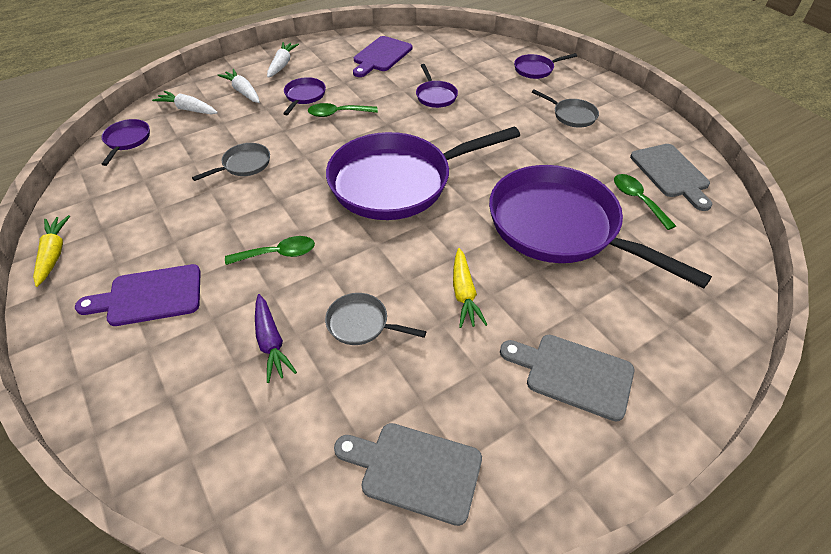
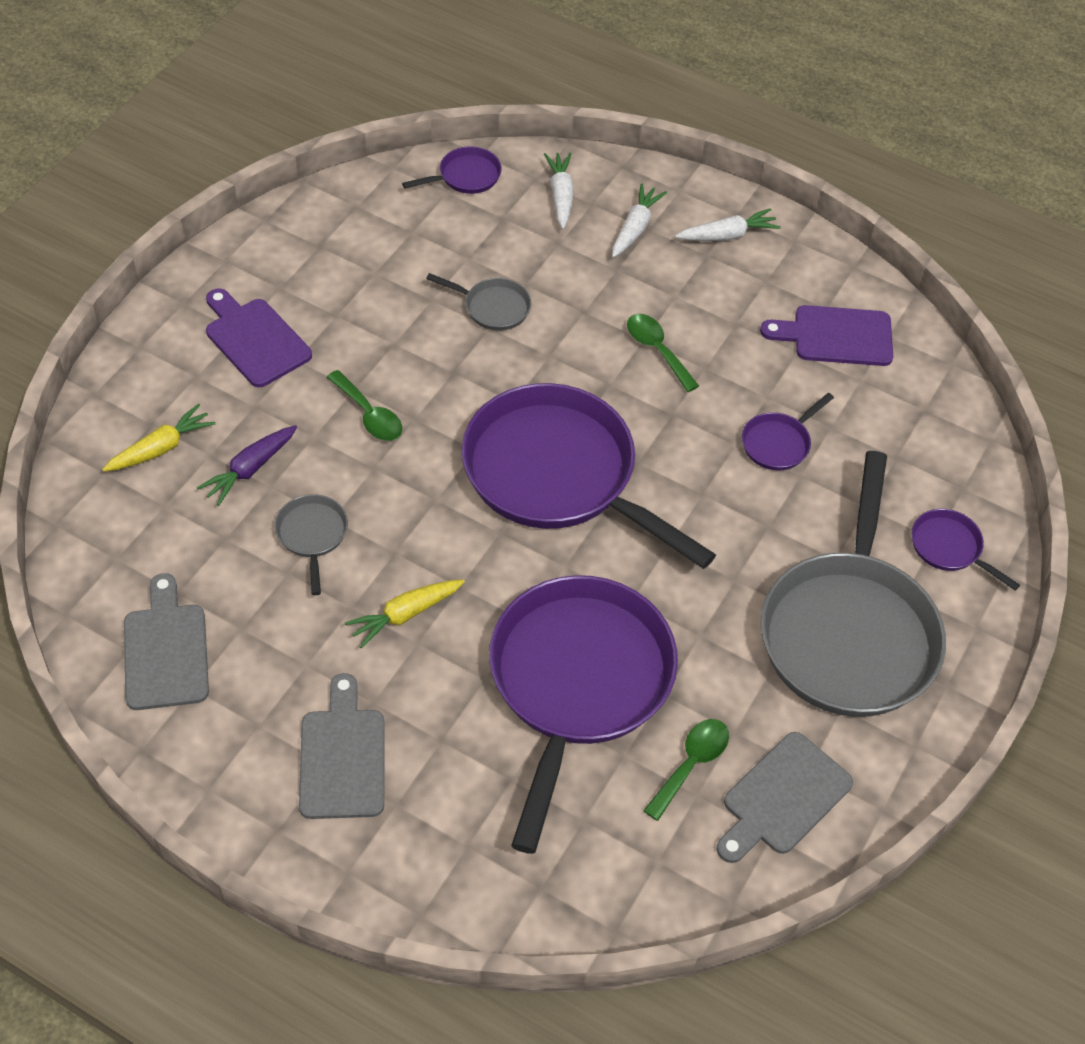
camera: 60 degrees right, 5 degrees up
(54, 254) = (265, 231): yellow carrot -> yellow carrot (161, 448)
(304, 96) = (671, 296): purple pan -> none
(572, 115) = (849, 632): grey pan -> grey pan, size x2.44

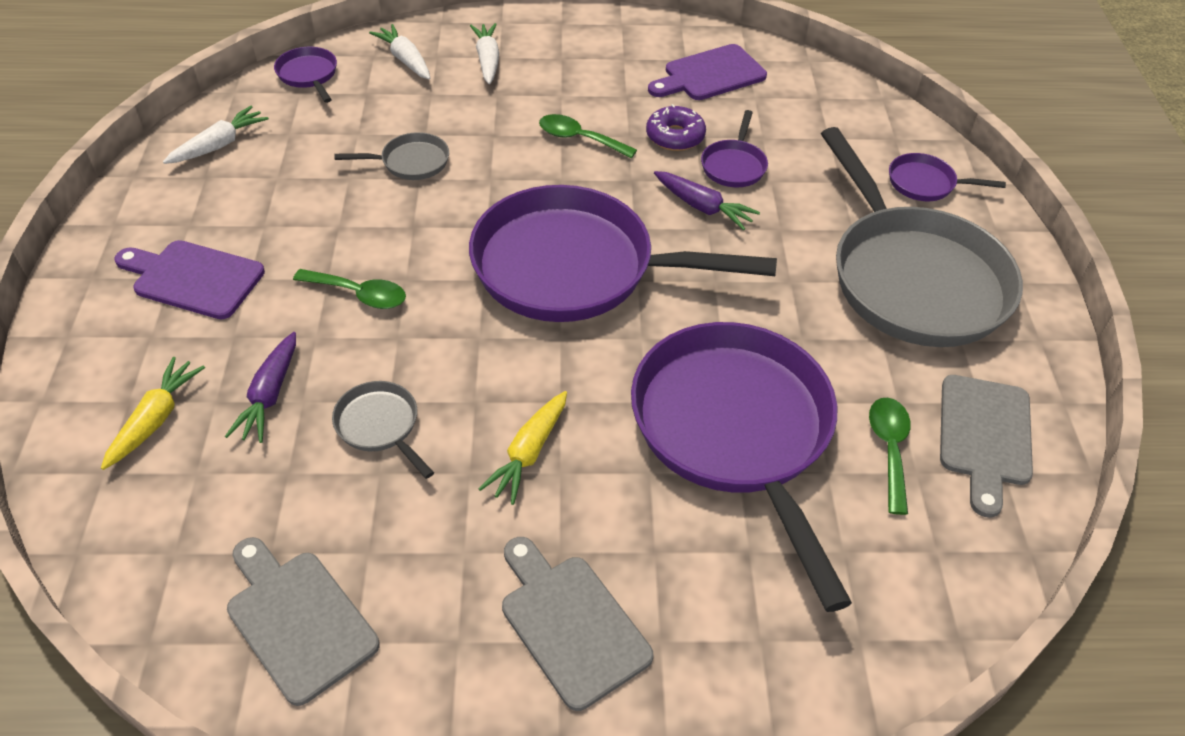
camera: 30 degrees left, 5 degrees down
(466, 176) = (308, 75): purple pan -> purple pan turned 60 degrees counterclockwise
(714, 471) = (702, 207): none -> purple carrot
(727, 235) = (566, 39): white carrot -> white carrot (219, 145)
(747, 387) = (675, 136): none -> purple donut

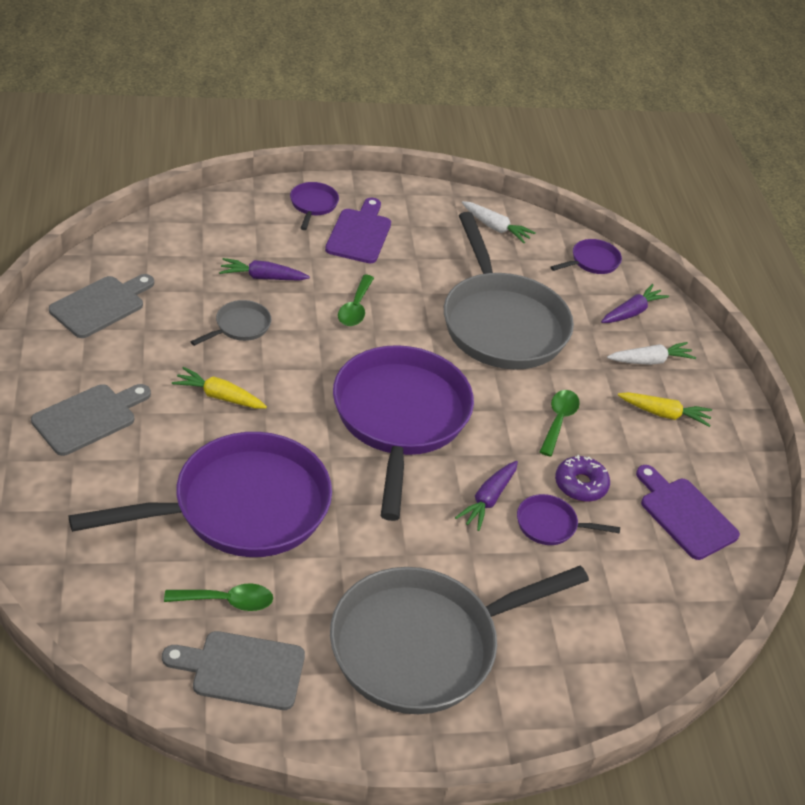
camera: 80 degrees right, 5 degrees down
(155, 419) = (241, 235): yellow carrot -> yellow carrot (664, 414)
(405, 60) = (632, 312): white carrot -> purple carrot
(411, 162) = (501, 323): grey pan -> grey pan, size x2.44
(925, 183) = (562, 677): purple pan -> purple pan (313, 205)

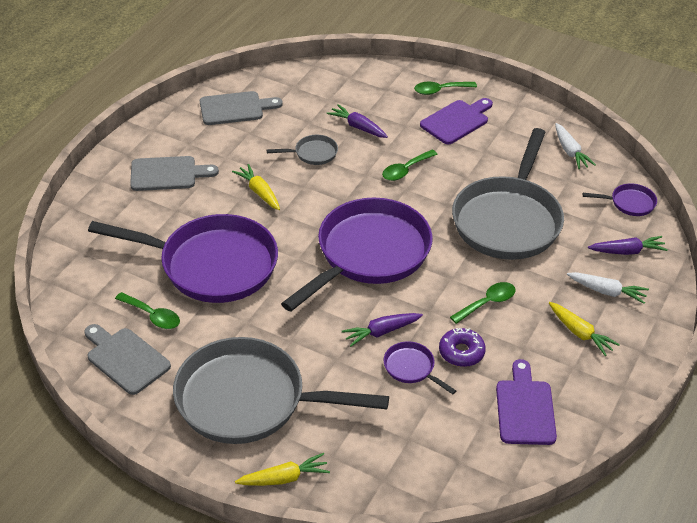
camera: 40 degrees right, 0 degrees up
(313, 205) = (440, 90): purple pan -> green spoon
(536, 714) = (284, 478): none -> yellow carrot

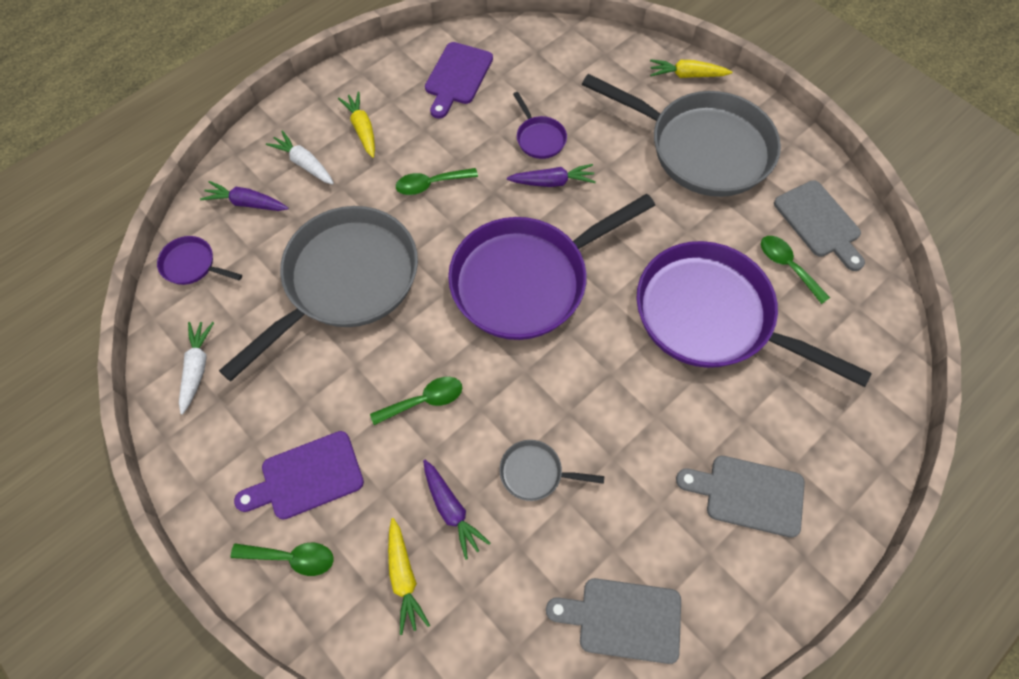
camera: 160 degrees left, 20 degrees up
(259, 192) = (628, 419): yellow carrot -> yellow carrot (404, 577)
(461, 352) = (485, 141): purple donut -> none

